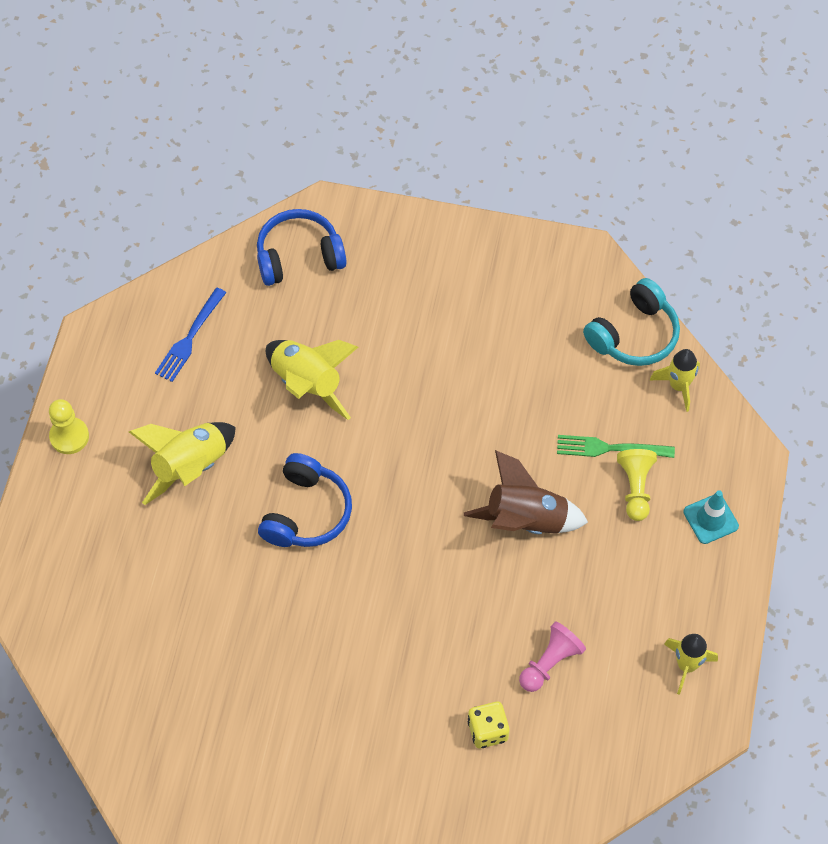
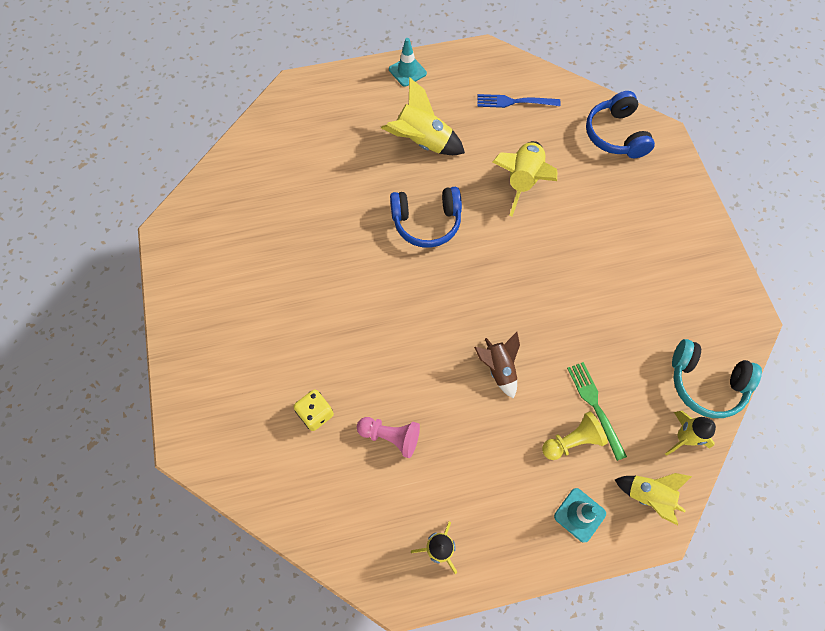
camera: 65 degrees right, 5 degrees up
(69, 436) = (407, 71): yellow pawn -> turquoise traffic cone
(299, 256) = (615, 135): blue headphones -> blue headphones turned 150 degrees counterclockwise
(525, 520) = (498, 368): brown rocket -> brown rocket, size x0.65
(719, 448) = (648, 495): none -> yellow rocket

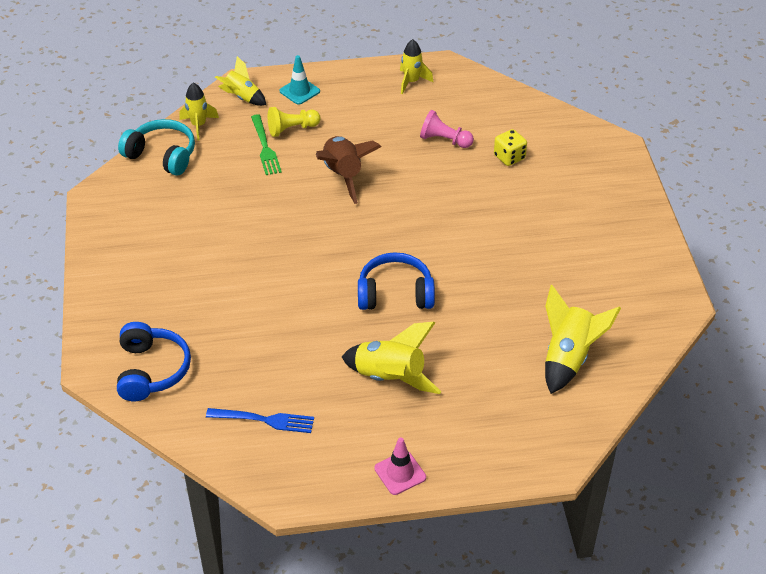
camera: 175 degrees left, 20 degrees down
(407, 71) = (400, 473): turquoise traffic cone -> pink traffic cone
(498, 368) = (343, 175): brown rocket -> brown rocket, size x1.54
(522, 181) = (279, 326): yellow rocket -> yellow rocket (568, 357)

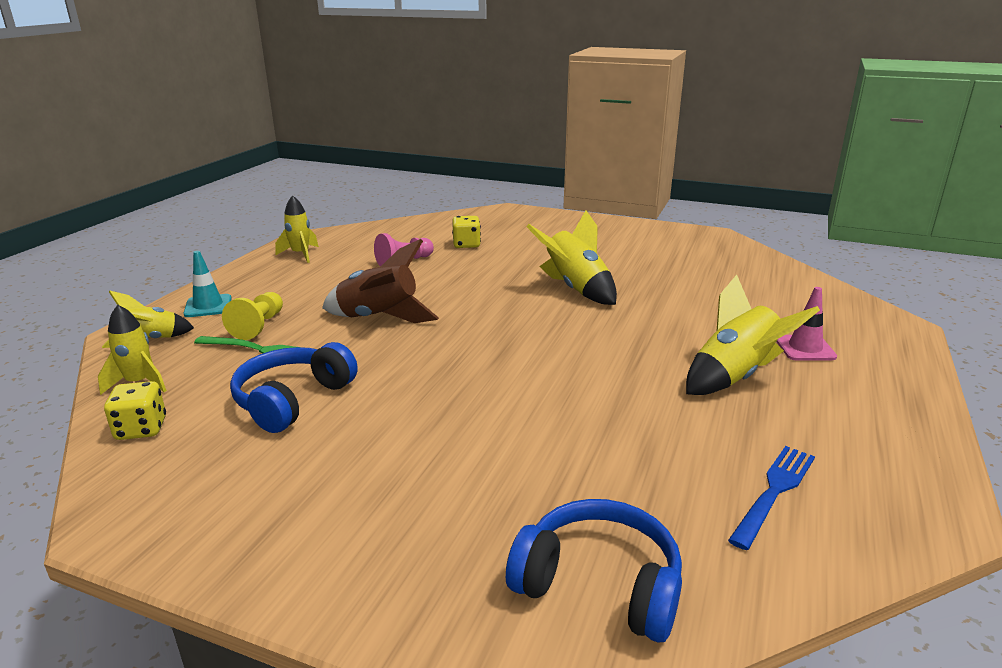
camera: 60 degrees left, 20 degrees down
(162, 155) = (141, 429): turquoise headphones -> yellow dice
(395, 293) = (599, 339): blue headphones -> blue headphones (292, 400)
(400, 473) = (905, 412): pink traffic cone -> pink traffic cone (805, 348)
(568, 357) = (754, 285): yellow rocket -> yellow rocket (575, 289)

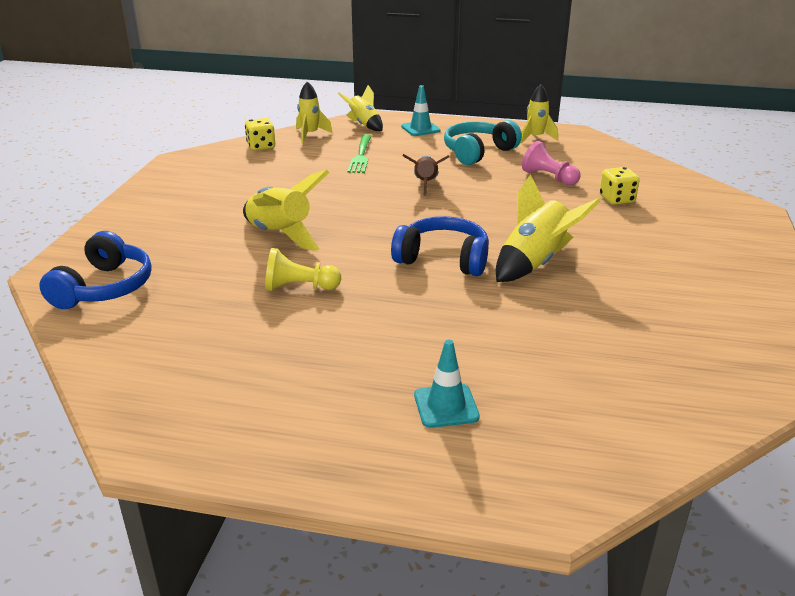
camera: 80 degrees right, 5 degrees up
(259, 326) = (396, 149): yellow pawn -> yellow pawn (299, 287)
(292, 400) = (297, 177): blue headphones -> blue headphones (443, 259)
(313, 284) = (478, 152): none -> turquoise headphones
(380, 318) = (425, 184): brown rocket -> brown rocket, size x0.65
(735, 376) = (367, 353): yellow rocket -> yellow rocket (280, 235)
(774, 492) = (184, 359): blue fork -> none
(805, 348) = (446, 406): pink traffic cone -> turquoise traffic cone

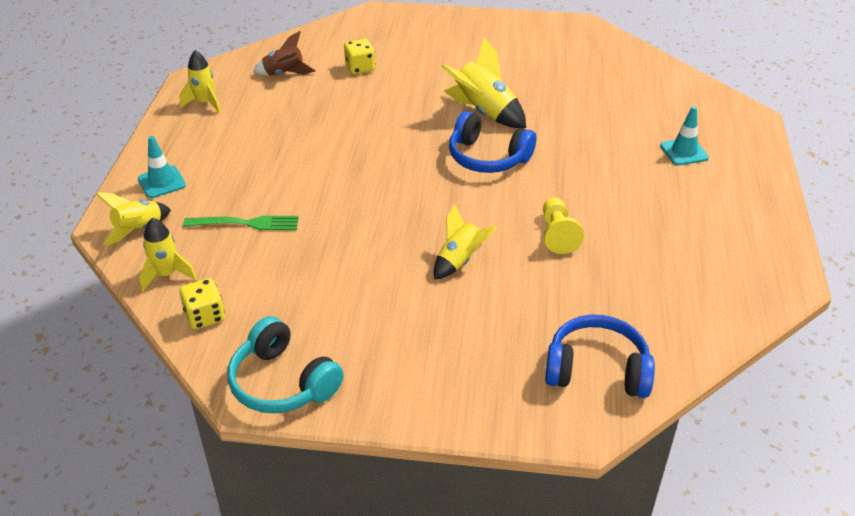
camera: 95 degrees left, 10 degrees up
(280, 235) = (460, 260): yellow rocket -> yellow rocket, size x0.65
(425, 184) = (330, 172): brown rocket -> brown rocket (284, 74)
(443, 259) = (487, 157): blue headphones -> blue headphones turned 75 degrees counterclockwise
(478, 152) = (243, 140): turquoise headphones -> turquoise headphones (282, 382)
(549, 177) = (312, 99): pink pawn -> none

